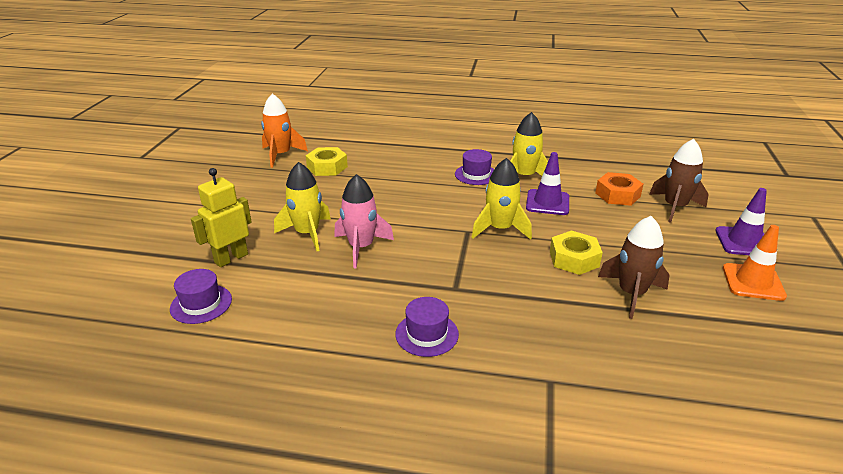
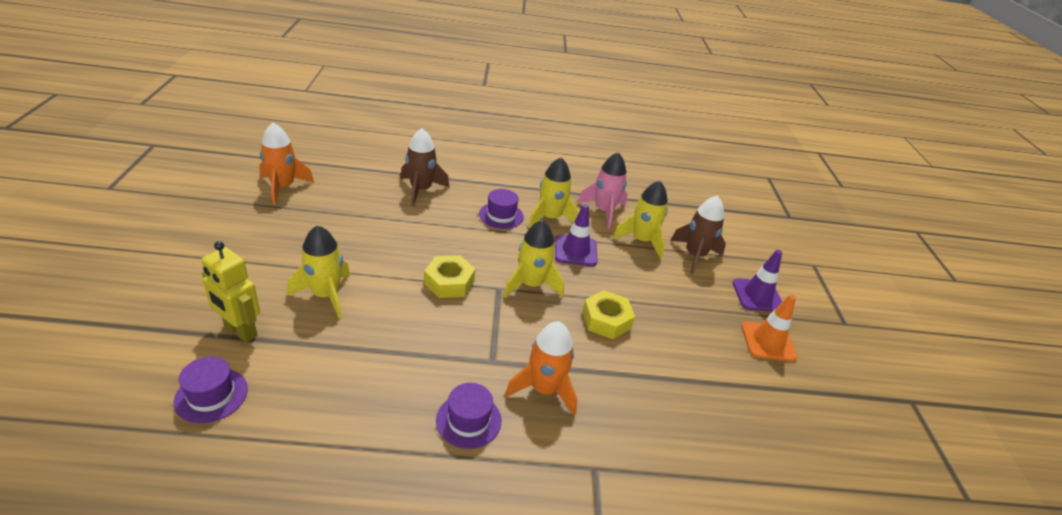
camera: 15 degrees left, 5 degrees up
(231, 258) = (240, 331): yellow robot -> yellow robot turned 90 degrees counterclockwise
(327, 167) = (339, 204): yellow nut -> yellow nut (449, 282)
(361, 247) = (388, 312): pink rocket -> pink rocket (604, 211)
(504, 313) = (544, 389): none -> orange rocket
(617, 195) = (641, 241): orange nut -> yellow rocket
(631, 293) = (663, 360): brown rocket -> brown rocket (421, 190)

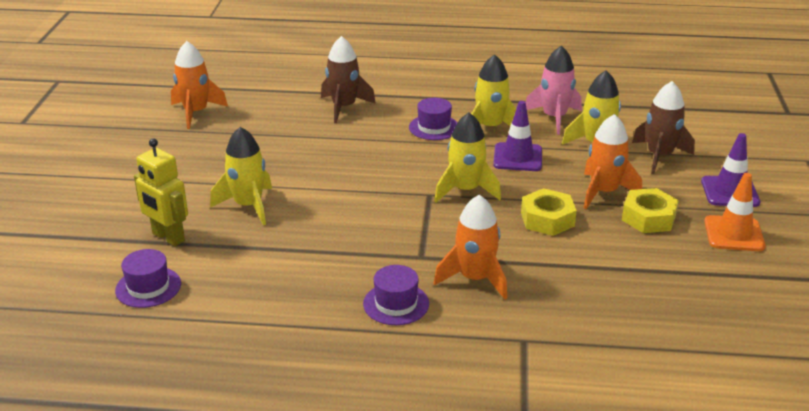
camera: 10 degrees right, 5 degrees down
(449, 282) = (376, 191): yellow nut -> yellow nut (648, 218)
(652, 292) = (603, 192): none -> orange rocket

